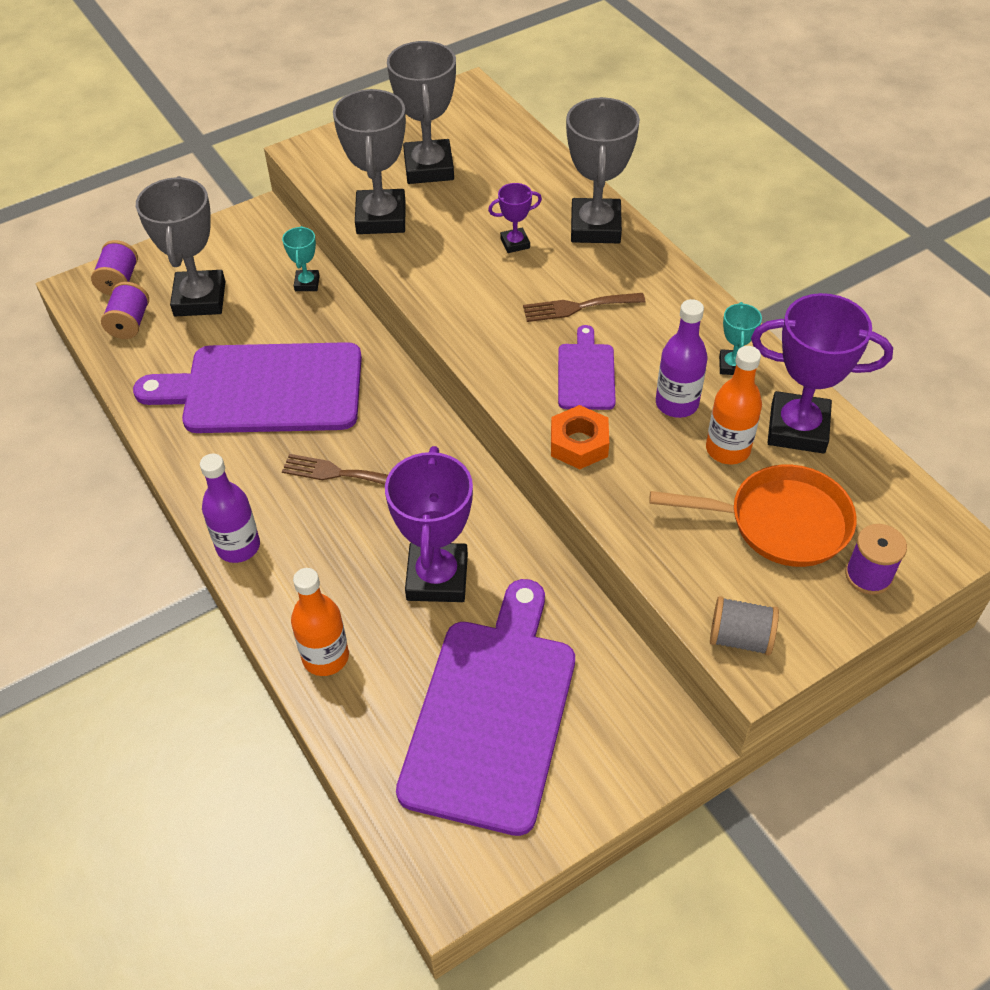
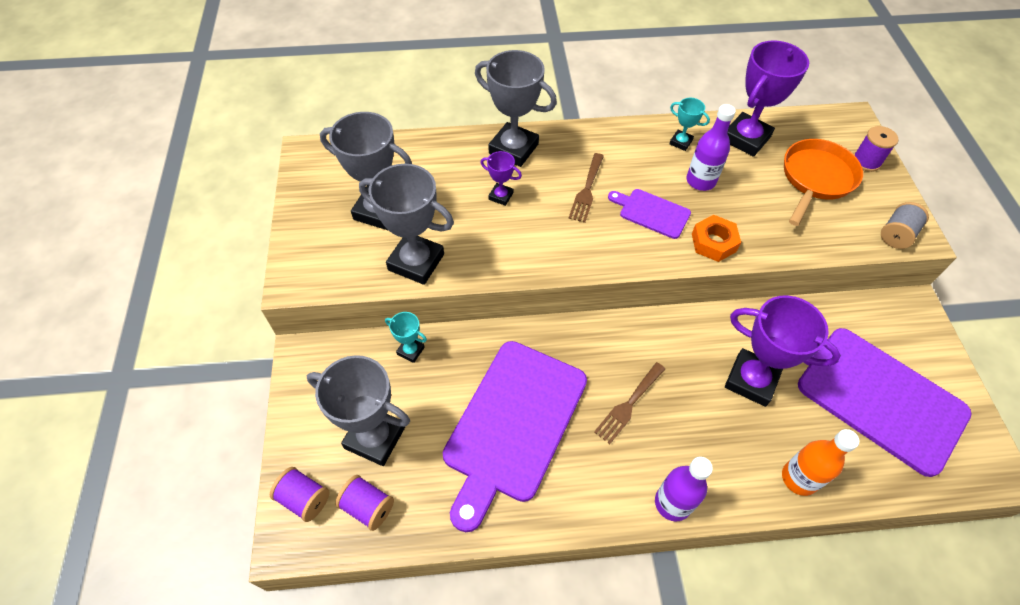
camera: 65 degrees left, 5 degrees up
(515, 243) = (501, 196): purple trophy -> purple trophy turned 75 degrees counterclockwise
(727, 449) = (749, 175): orange bottle -> none

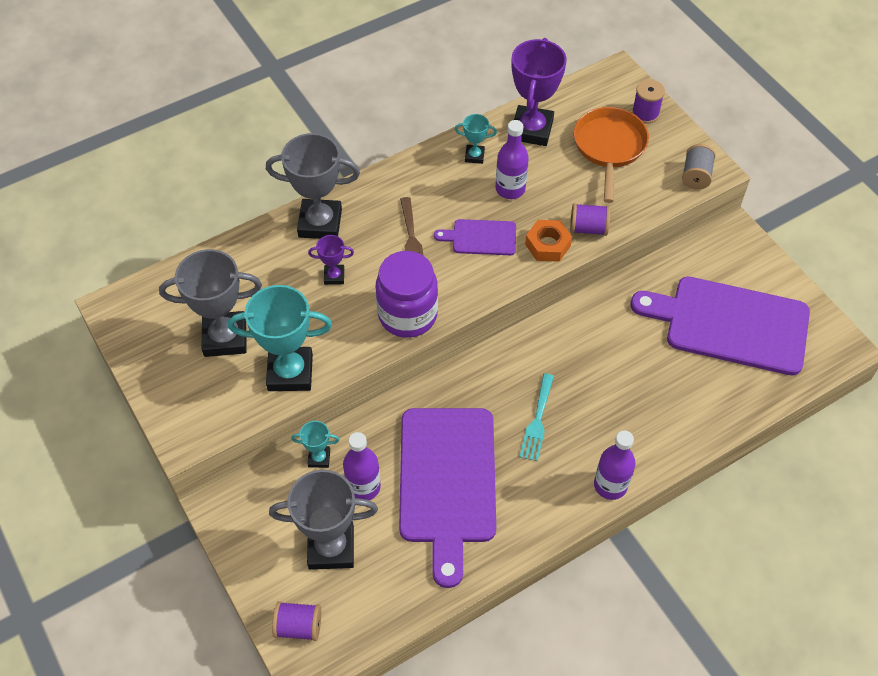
camera: 25 degrees left, 0 degrees up
(368, 507) = (359, 606): purple spool -> purple spool (588, 228)
(416, 262) = (290, 372): grey trophy -> turquoise trophy
(434, 394) = (363, 487): none -> purple bottle
(548, 254) = (407, 315): none -> purple jar
(628, 405) = (537, 421): brown fork -> turquoise fork
(751, 380) = (629, 355): purple trophy -> none
(799, 478) = (699, 420): orange bottle -> none

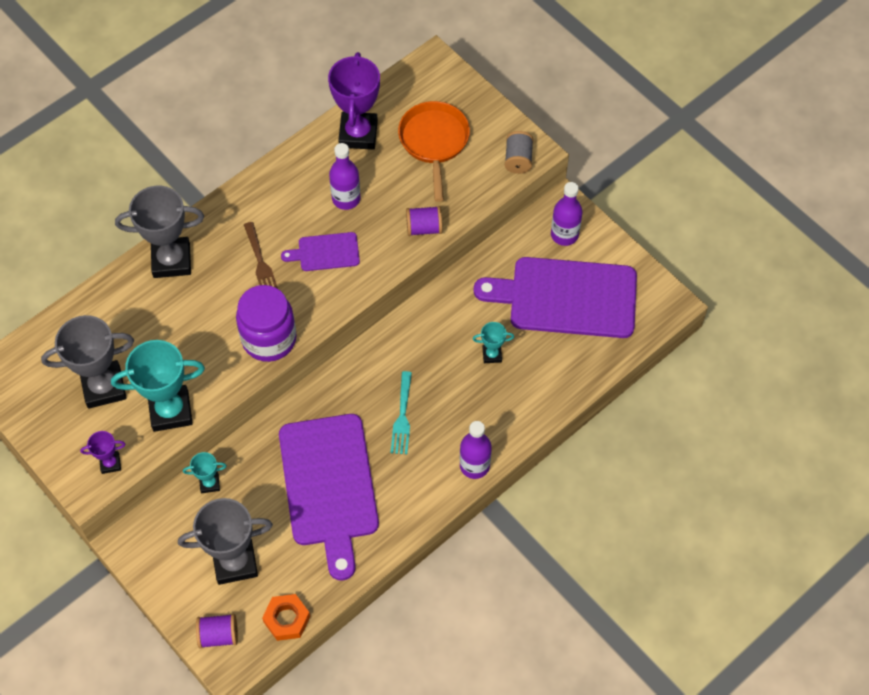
camera: 10 degrees left, 5 degrees up
(334, 276) = (194, 312): purple trophy -> purple trophy (110, 463)
(363, 487) = (254, 503): purple bottle -> purple bottle (564, 235)
(474, 156) = (307, 169): turquoise trophy -> turquoise trophy (492, 355)
(547, 245) = (388, 250): orange nut -> orange nut (287, 619)
(645, 113) = (464, 101): purple spool -> none

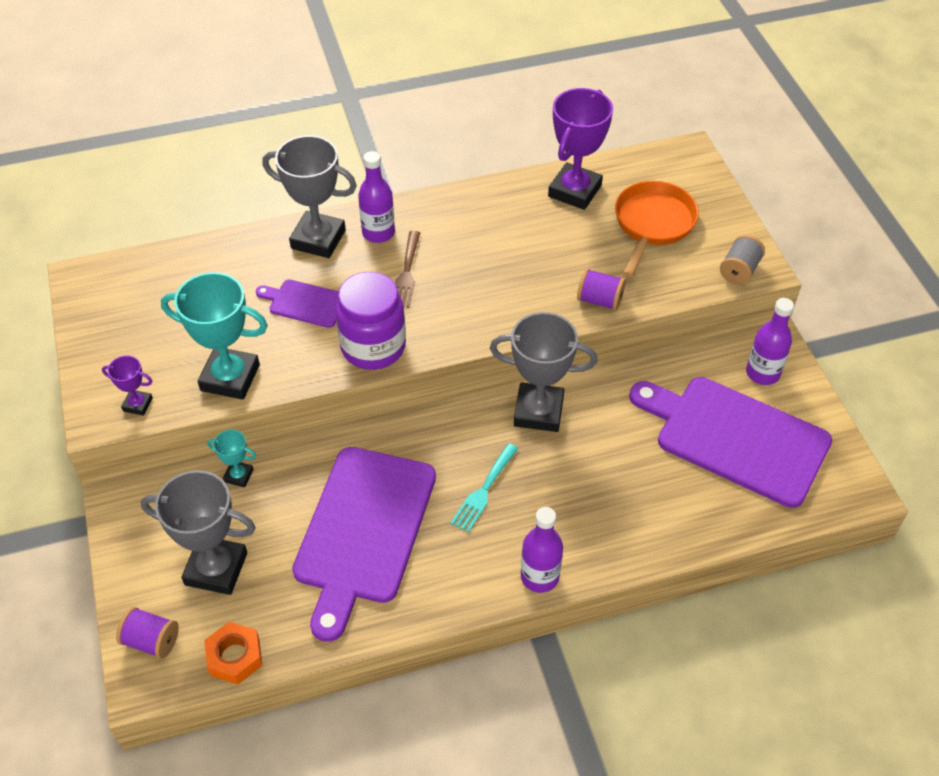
camera: 25 degrees right, 10 degrees down
(104, 387) = (178, 329): grey trophy -> grey trophy (538, 411)
(325, 252) = (480, 286): purple cutting board -> purple cutting board (305, 303)
(346, 199) = (529, 244): purple bottle -> purple bottle (378, 233)
(492, 355) = (619, 465): turquoise trophy -> none

